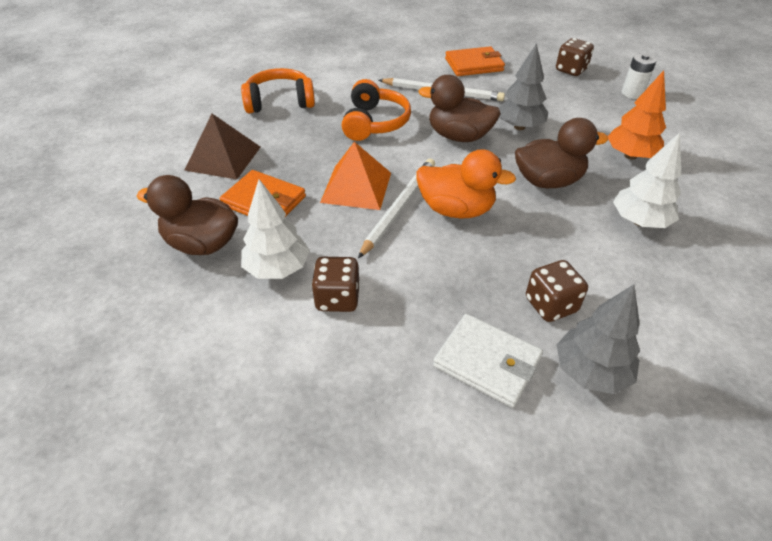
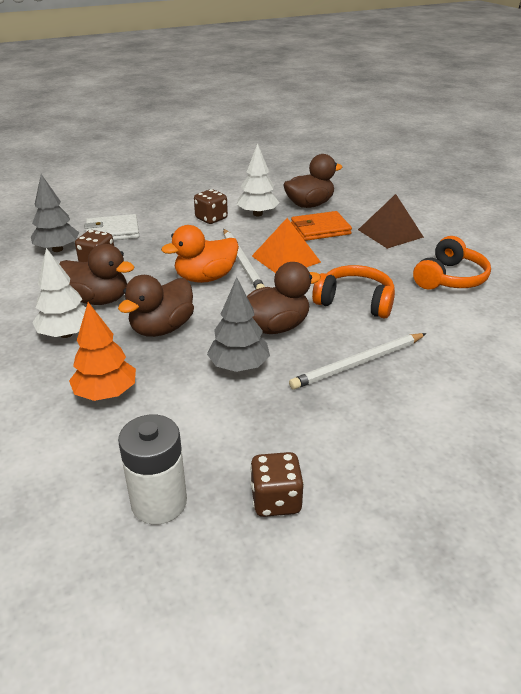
camera: 135 degrees right, 10 degrees down
(374, 123) = (355, 302): orange headphones -> orange headphones turned 150 degrees clockwise
(474, 65) = (392, 425): orange wallet -> none
(585, 244) = (98, 300): none -> brown duck
(632, 93) = (159, 502): white battery -> white battery, size x1.54

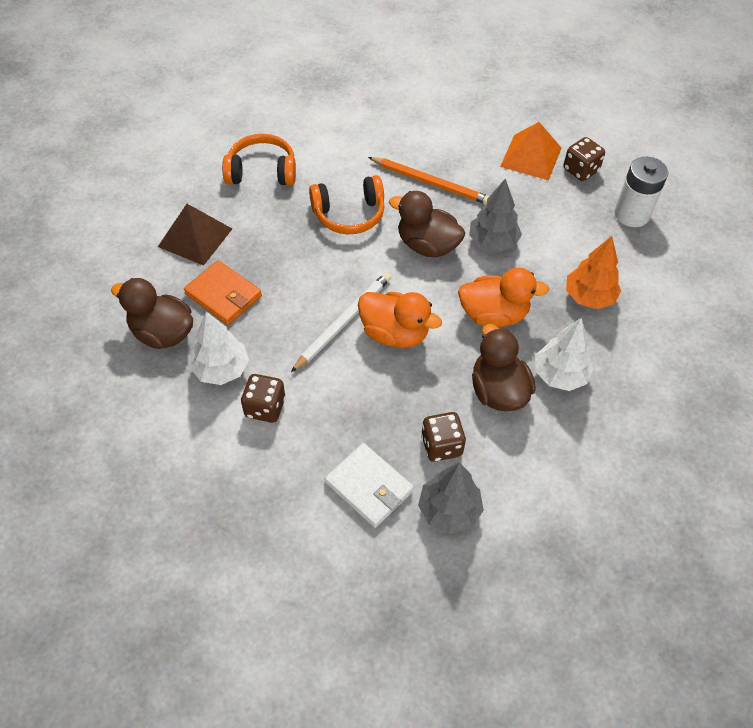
camera: 125 degrees left, 20 degrees up
(162, 328) = (493, 315): brown duck -> orange duck
(286, 259) = (310, 292): orange pyramid -> orange pyramid (531, 157)
(355, 302) = (349, 214): orange headphones -> orange headphones turned 90 degrees counterclockwise
(358, 363) = (431, 183): white pencil -> orange pencil

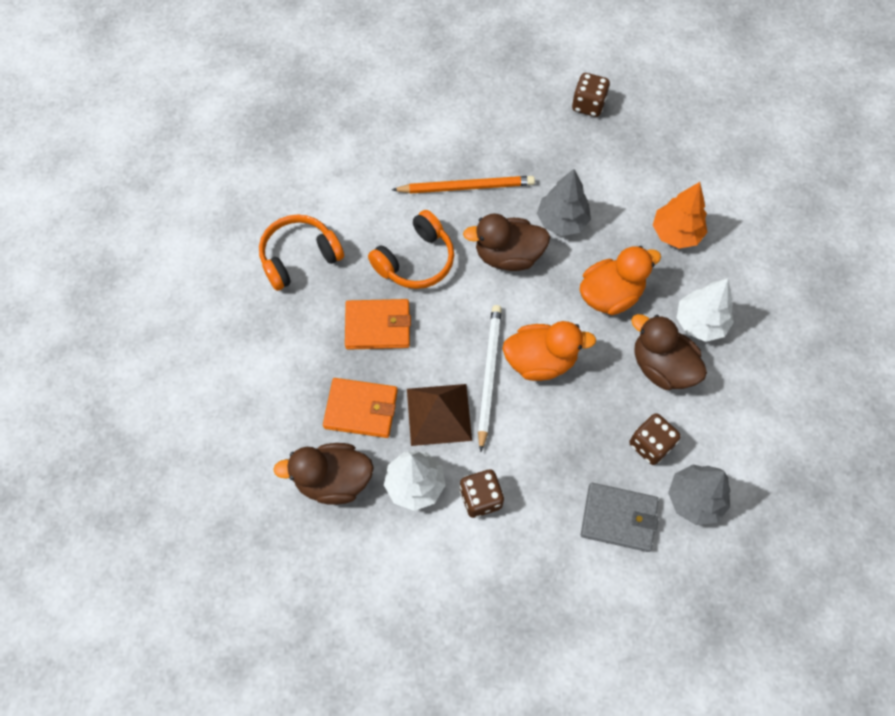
camera: 30 degrees left, 10 degrees up
(195, 237) = (288, 364): brown pyramid -> brown pyramid (439, 414)
(283, 245) = (378, 326): none -> orange wallet
(369, 487) = (618, 518): white wallet -> grey wallet
(531, 157) = (536, 112): orange pyramid -> none
(631, 214) = (659, 130): white battery -> none

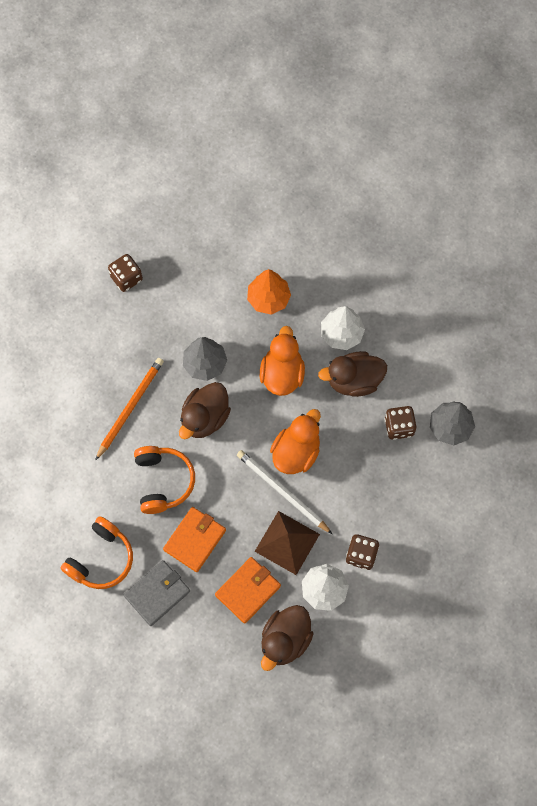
camera: 55 degrees left, 5 degrees up
(299, 257) = (101, 559): orange headphones -> orange headphones turned 150 degrees counterclockwise
(618, 518) = (431, 481): grey wallet -> grey wallet (157, 593)

